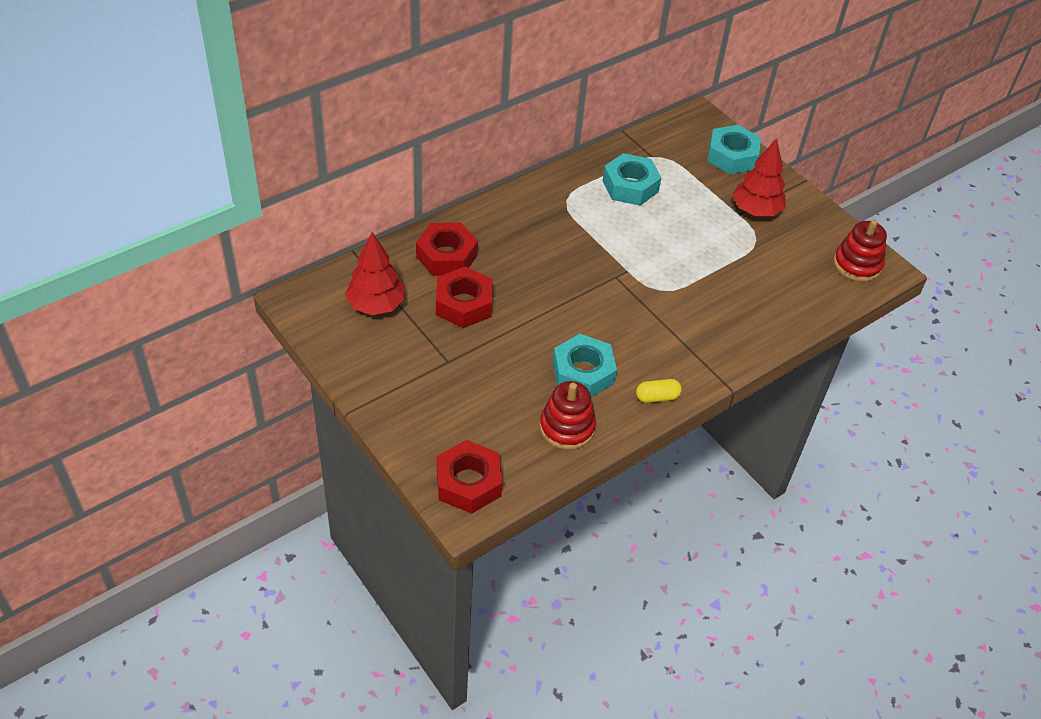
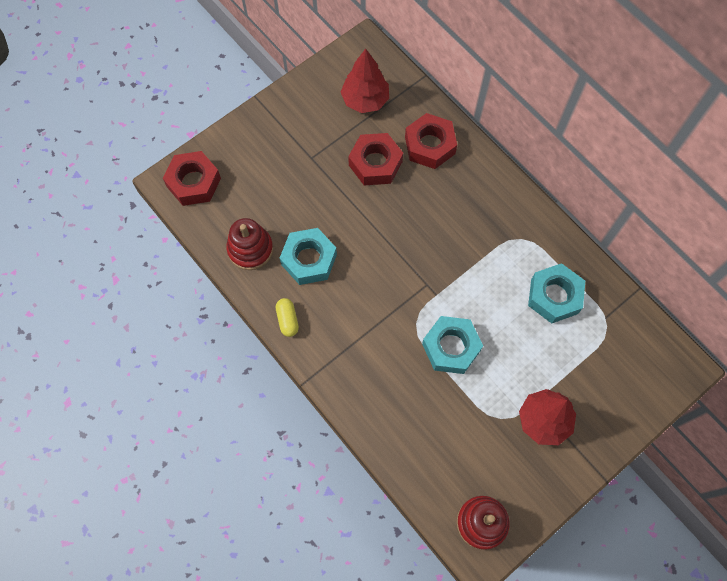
camera: 90 degrees right, 20 degrees up
(732, 156) = (625, 400): turquoise nut -> turquoise nut (451, 347)

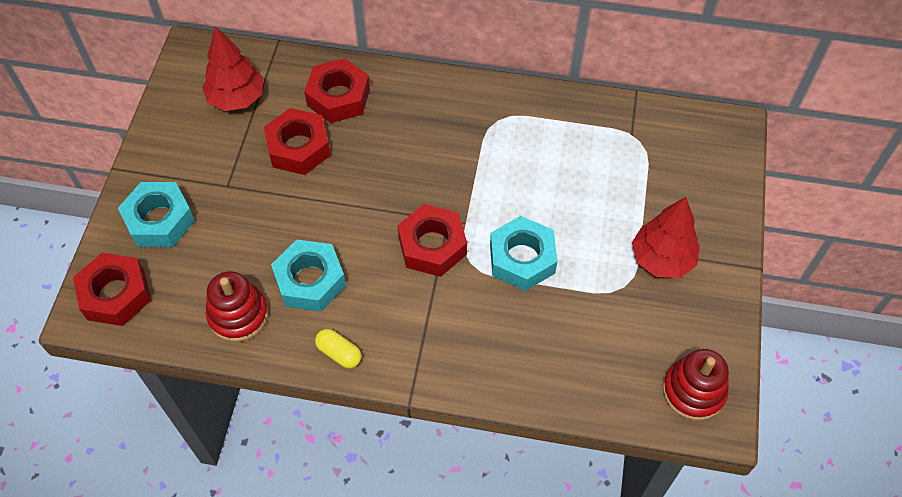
camera: 40 degrees left, 10 degrees down
(402, 294) = (432, 246): none -> red nut
(554, 296) = (572, 148): turquoise nut -> turquoise nut (159, 220)

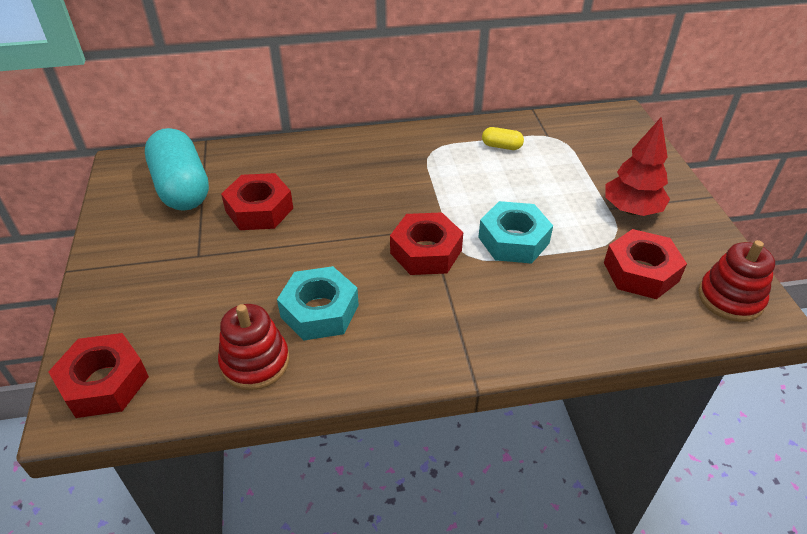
camera: 20 degrees left, 15 degrees down
(159, 220) = (134, 302): turquoise nut -> none
(237, 98) = (182, 188): red tree -> turquoise capsule
(338, 97) = (280, 166): red nut -> red nut (640, 272)
(339, 353) = (381, 366): yellow capsule -> yellow capsule (501, 146)

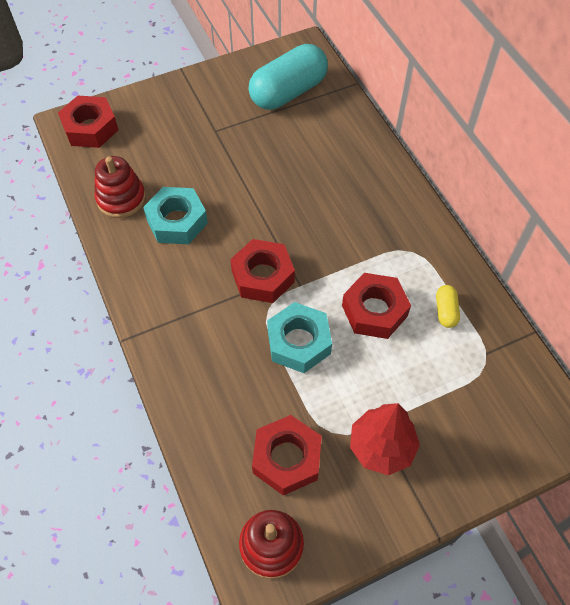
camera: 75 degrees right, 15 degrees up
(259, 209) = (278, 149): red nut -> red nut (374, 310)

